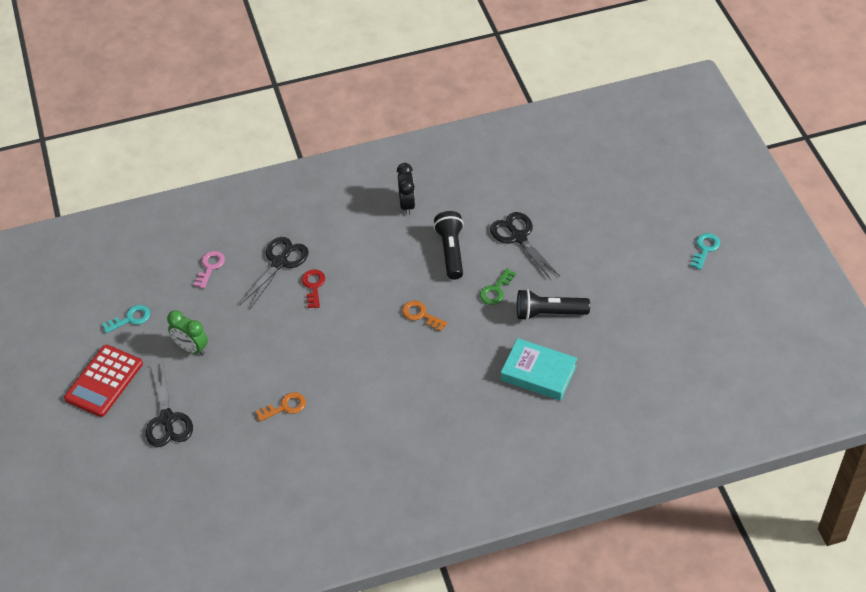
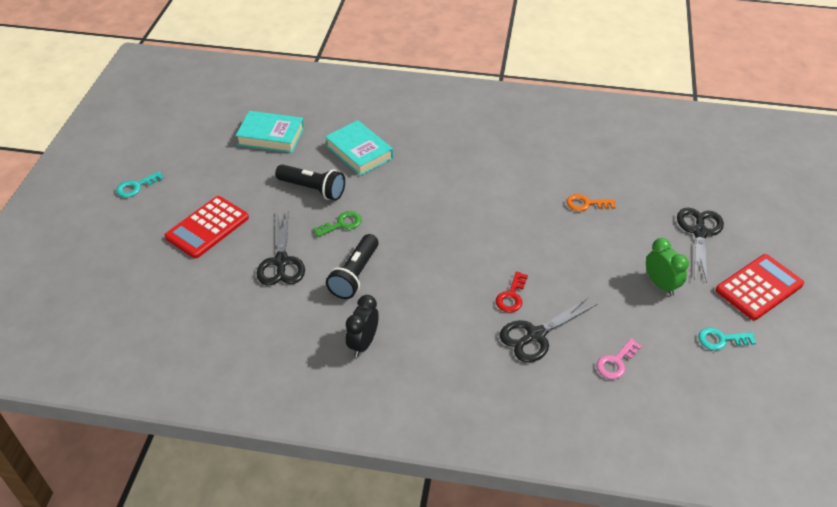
camera: 155 degrees left, 5 degrees down
(420, 315) = (424, 230): orange key -> none
(605, 240) = (207, 227): none -> red calculator
(639, 354) = (271, 136): none -> turquoise book

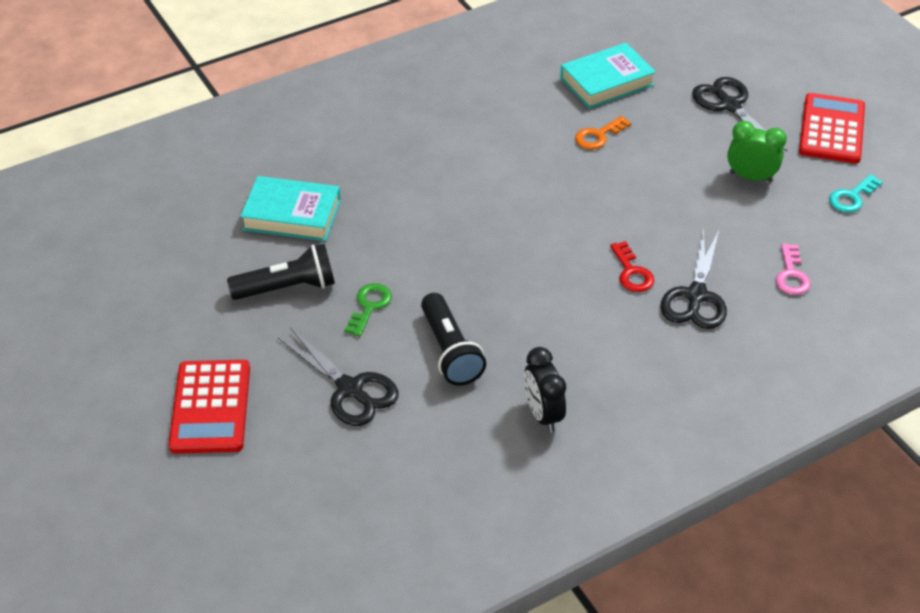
camera: 40 degrees left, 0 degrees up
(136, 186) = (49, 417): turquoise key -> none
(271, 136) = (157, 256): turquoise book -> turquoise book (607, 81)

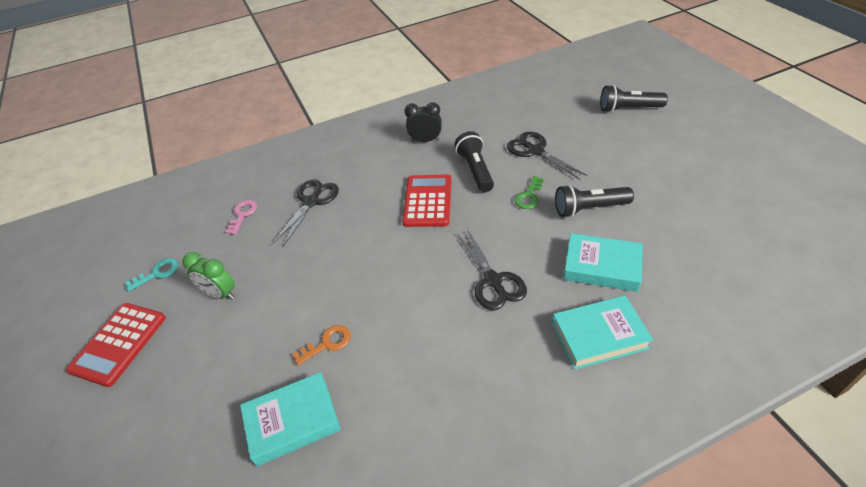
camera: 170 degrees left, 0 degrees up
(162, 489) = (628, 109): none -> black flashlight
(210, 407) = (617, 142): red calculator -> red calculator (428, 201)
(313, 150) = (599, 336): none -> turquoise book
(543, 414) = (425, 140): black clock -> black clock turned 75 degrees counterclockwise
(632, 272) = (347, 217): red key -> none
(730, 105) = (188, 379): black scissors -> black scissors (493, 281)

